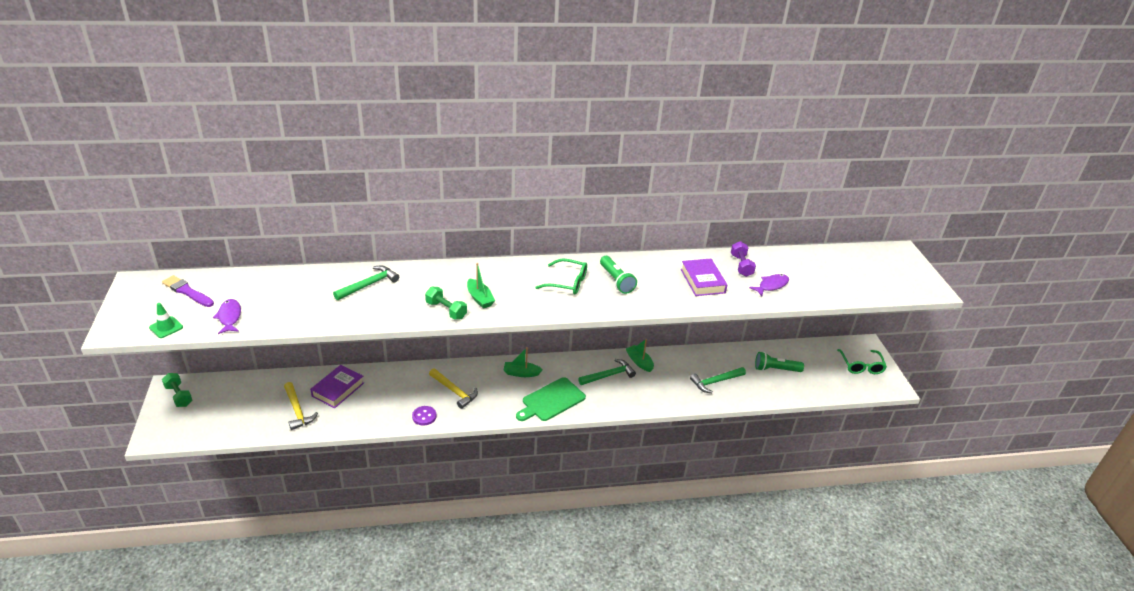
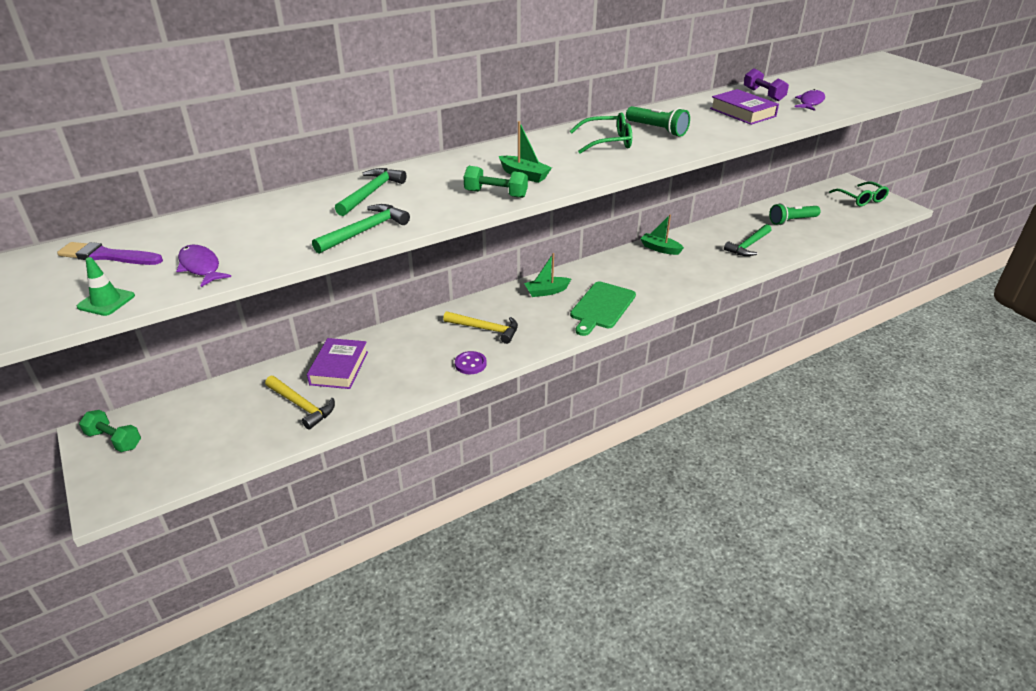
camera: 20 degrees left, 0 degrees up
(609, 375) = (640, 268): green hammer -> green hammer (365, 231)

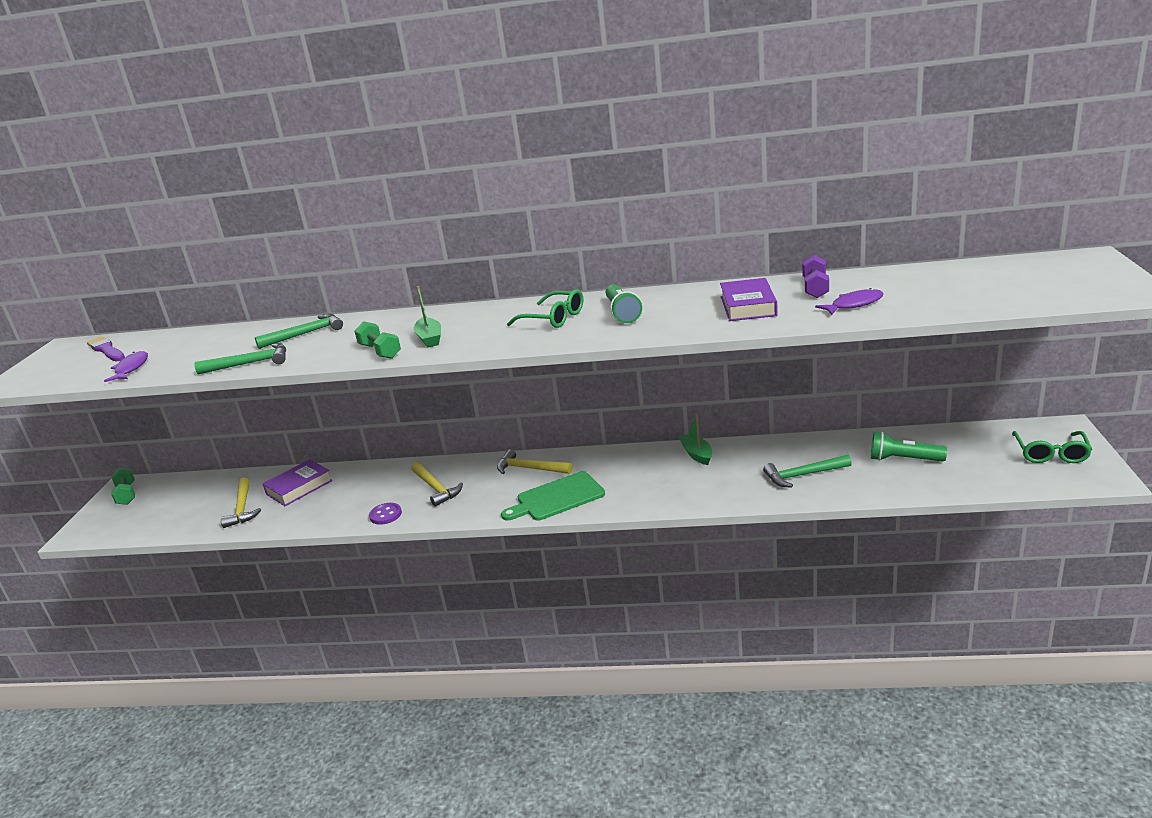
camera: 40 degrees right, 10 degrees down
(106, 301) = (59, 380): green traffic cone -> none
(546, 291) = (530, 468): green boat -> yellow hammer

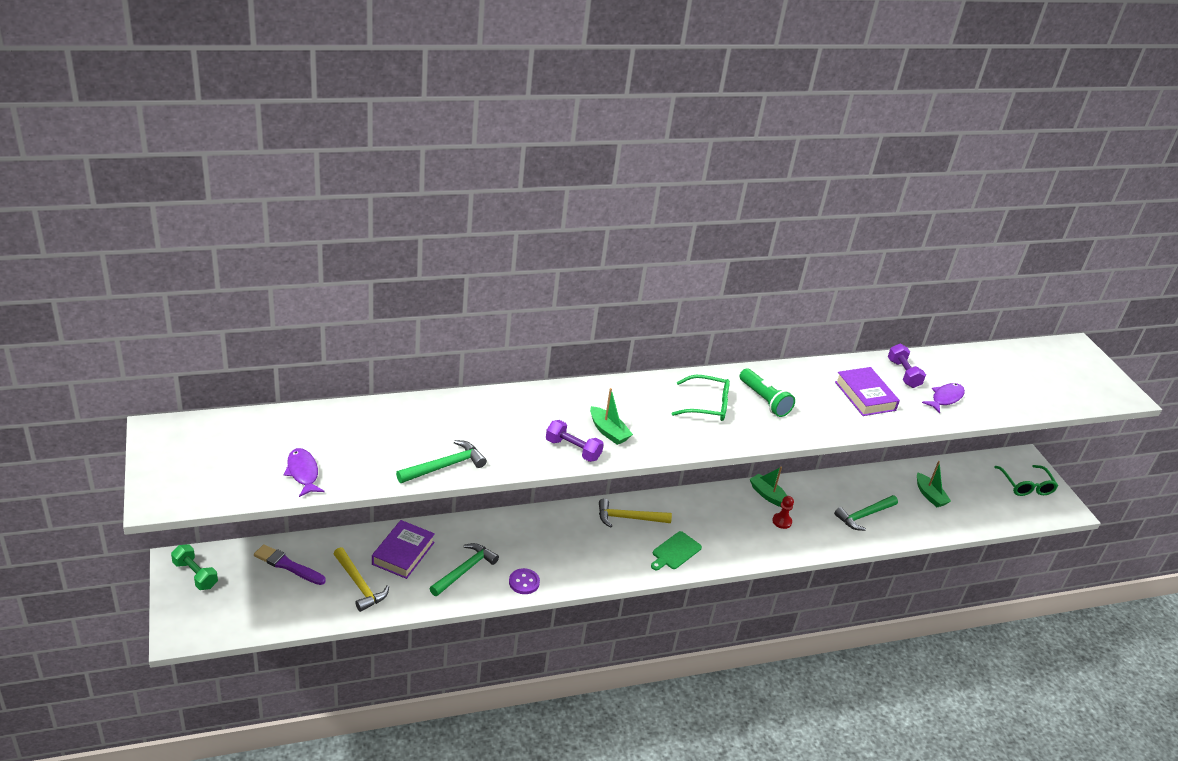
camera: 30 degrees left, 10 degrees up
(106, 350) = (233, 440): purple brush -> purple brush (287, 565)
(306, 334) = (464, 420): green hammer -> green hammer (465, 570)
(380, 351) = (573, 449): green dumbbell -> purple dumbbell
(436, 488) = (552, 547): yellow hammer -> none
(557, 498) = (675, 551): green cutting board -> green cutting board, size x0.65
(697, 477) = (782, 521): none -> red pawn
(903, 459) = (929, 495): green flashlight -> green boat

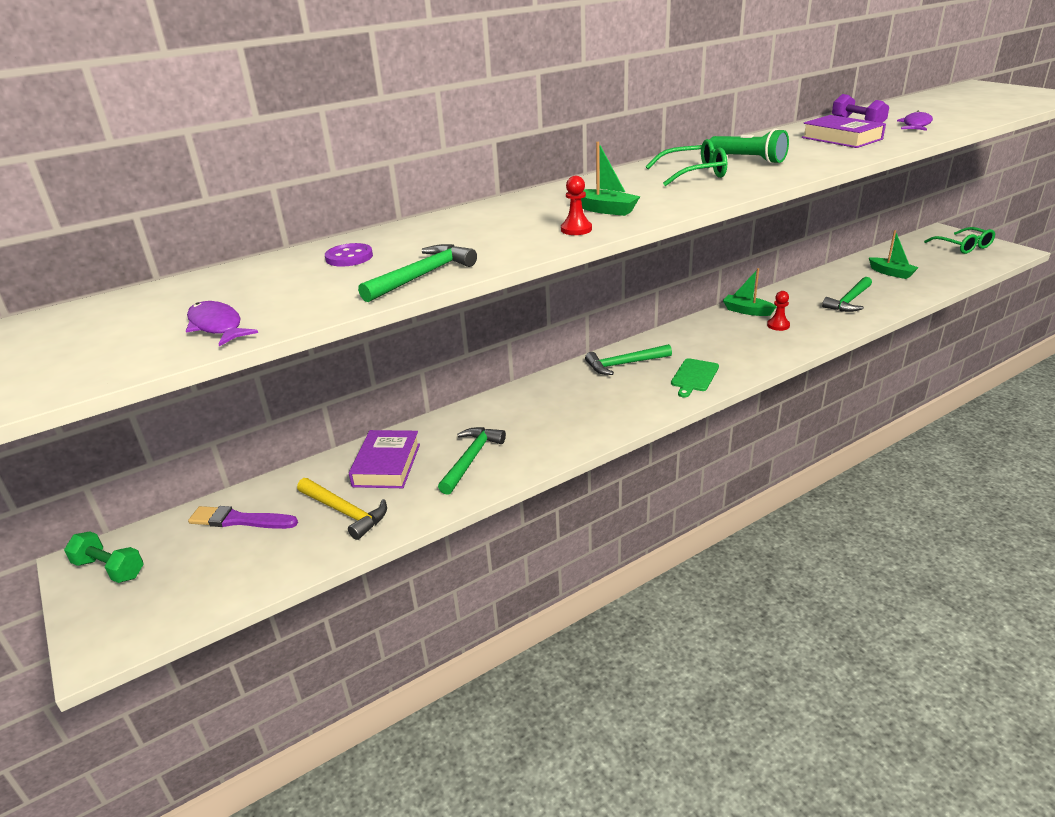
camera: 10 degrees left, 5 degrees down
(524, 582) = (548, 450): purple button -> purple button (349, 257)
(573, 449) = (576, 229): purple dumbbell -> red pawn
(628, 518) = (624, 364): yellow hammer -> green hammer

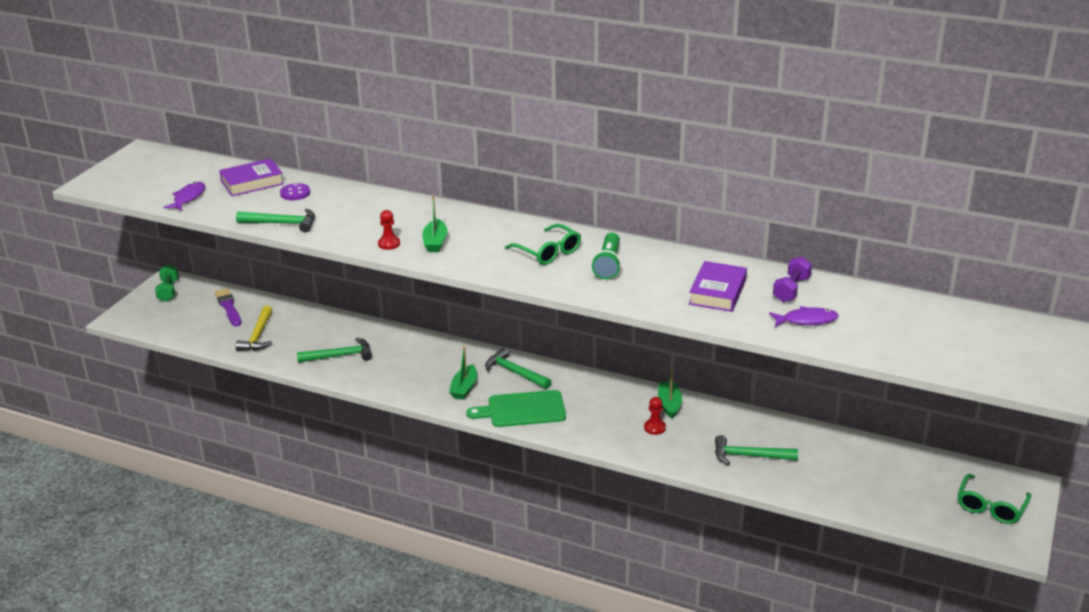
camera: 55 degrees right, 0 degrees up
(387, 465) = (312, 329): purple book -> purple book (252, 183)
(694, 376) = (522, 409): green cutting board -> green cutting board, size x1.54
(891, 273) = (851, 469): green boat -> green boat (464, 388)

